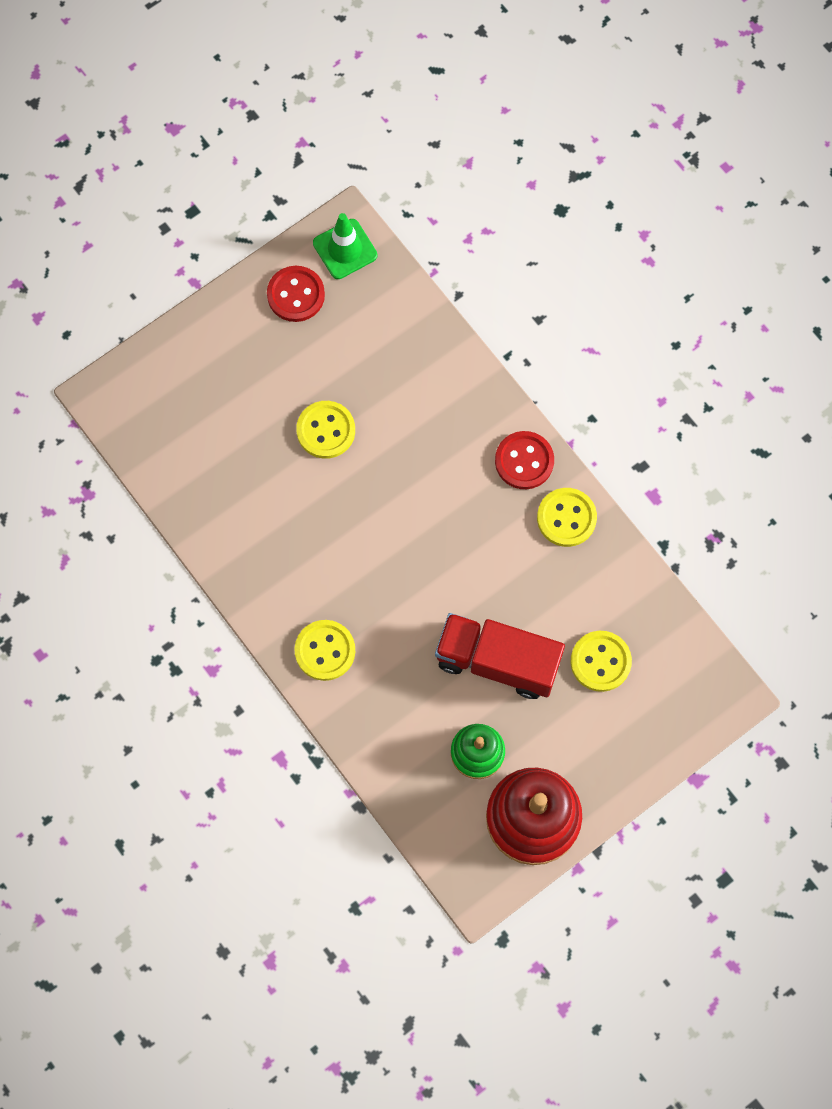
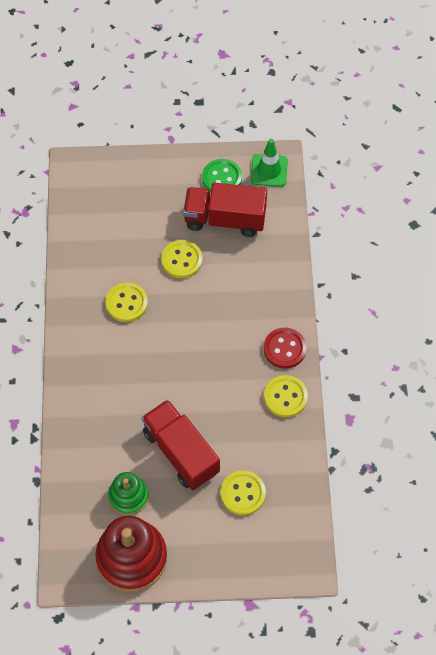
camera: 35 degrees right, 10 degrees down
(296, 295) = (222, 178): red button -> green button
(325, 651) = (86, 379): yellow button -> yellow button (126, 303)
(338, 346) = (225, 219): none -> red truck

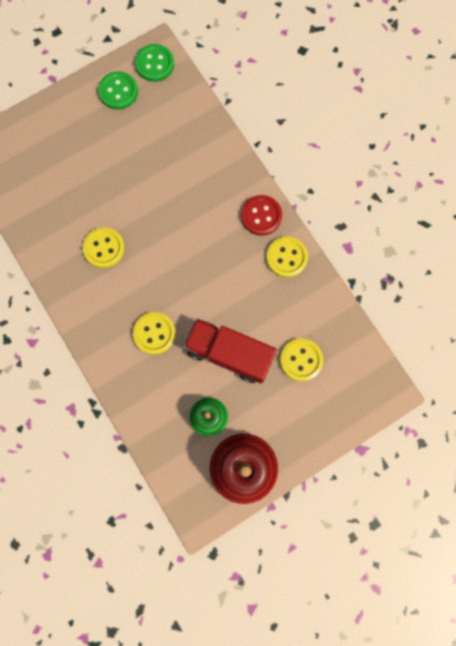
camera: 30 degrees left, 15 degrees up
(181, 260) = (128, 184): yellow button -> yellow button (154, 333)
(225, 219) = (143, 128): red truck -> none
(269, 170) = (154, 64): green traffic cone -> green button

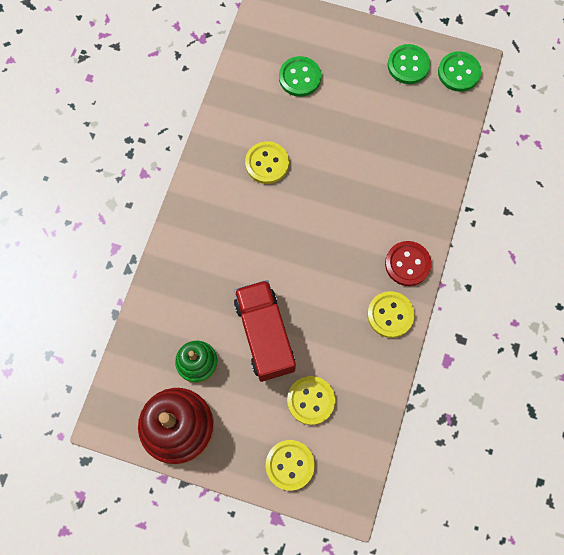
camera: 50 degrees right, 5 degrees down
(59, 171) = (300, 77): none -> green button
(154, 333) = (230, 261): yellow button -> yellow button (290, 465)

